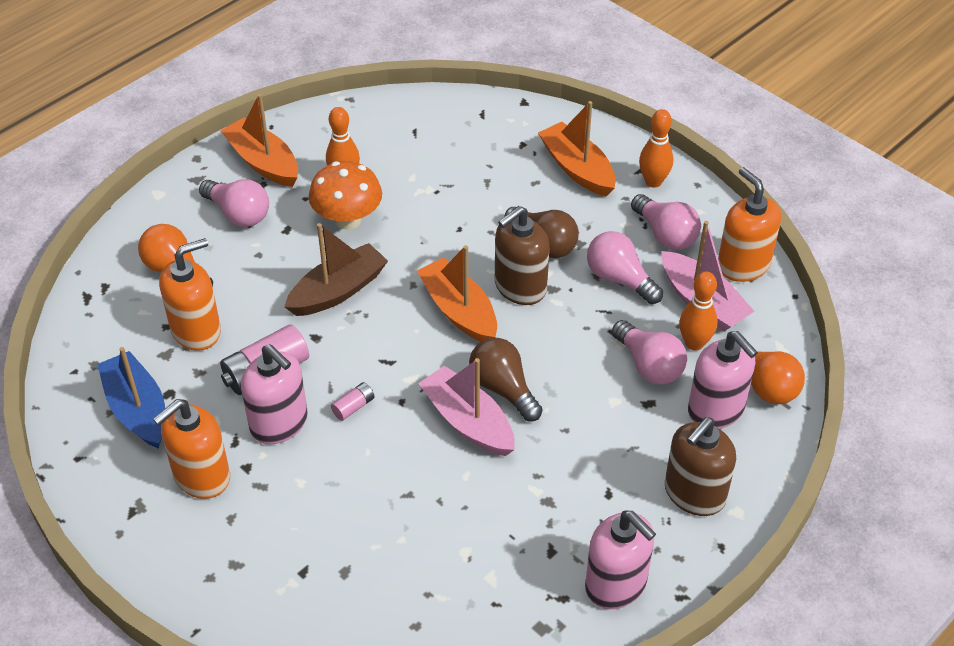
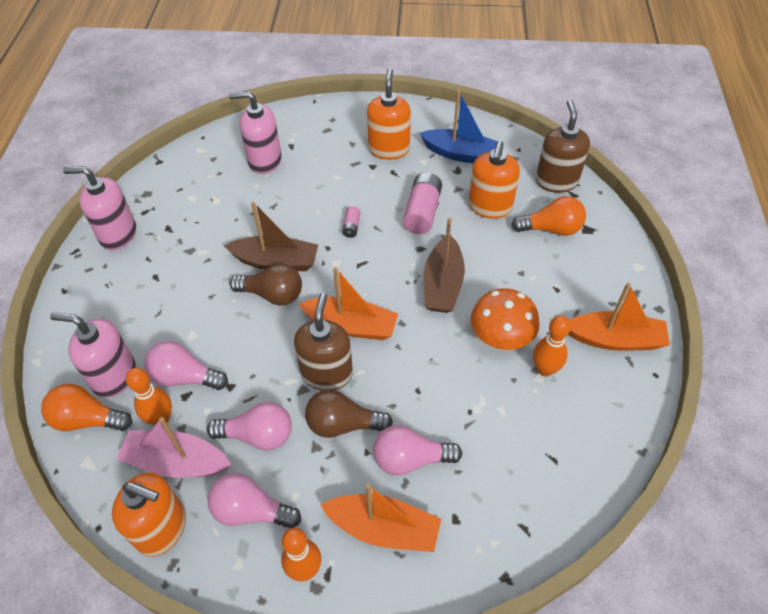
camera: 140 degrees right, 5 degrees up
(238, 214) = (572, 289): pink light bulb -> pink light bulb (410, 459)
(279, 423) = (381, 194): pink soap dispenser -> pink soap dispenser (264, 161)
(468, 422) = (276, 261): pink boat -> brown boat
(694, 494) = (98, 310): brown soap dispenser -> brown soap dispenser (556, 181)

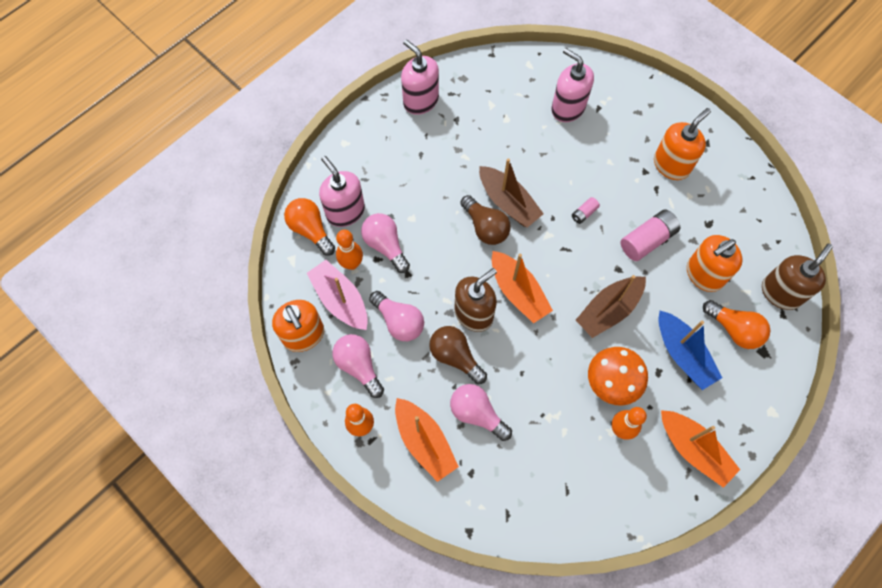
camera: 40 degrees right, 15 degrees up
(461, 154) = (725, 211): blue boat -> blue boat (682, 354)

